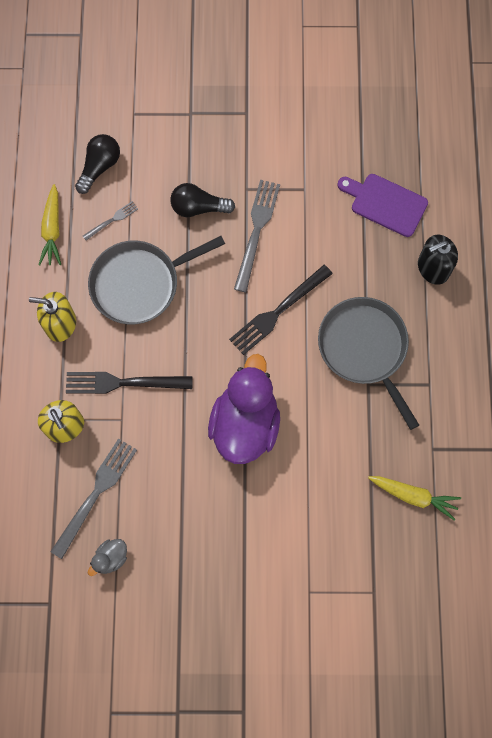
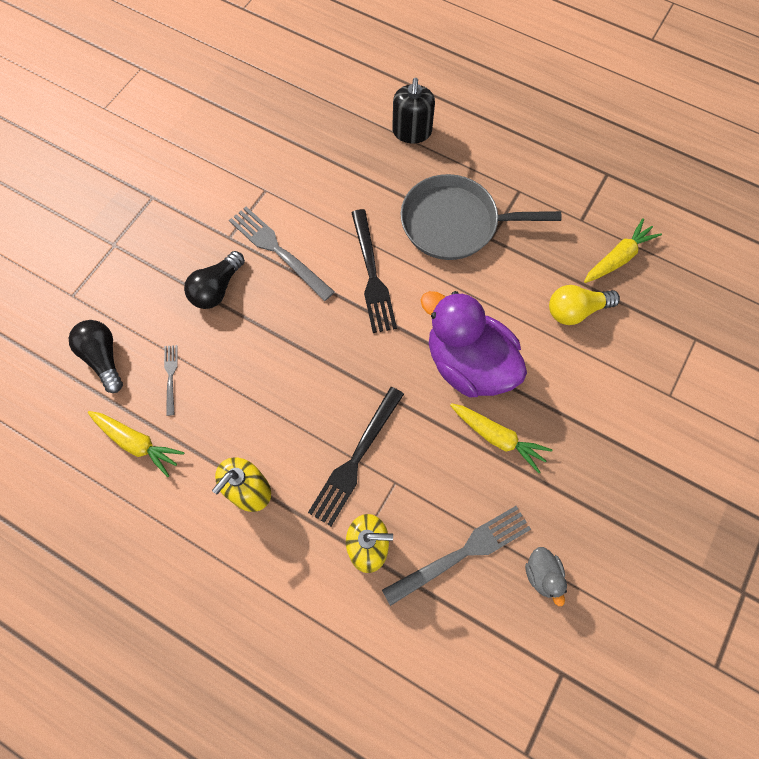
camera: 60 degrees left, 5 degrees down
(96, 493) = (462, 553): grey fork -> grey fork turned 90 degrees clockwise
(139, 283) = (258, 386): grey pan -> none
(197, 475) = (497, 437): none -> yellow carrot
(341, 484) = (576, 311): none -> yellow light bulb
(385, 203) = (326, 135): purple cutting board -> none

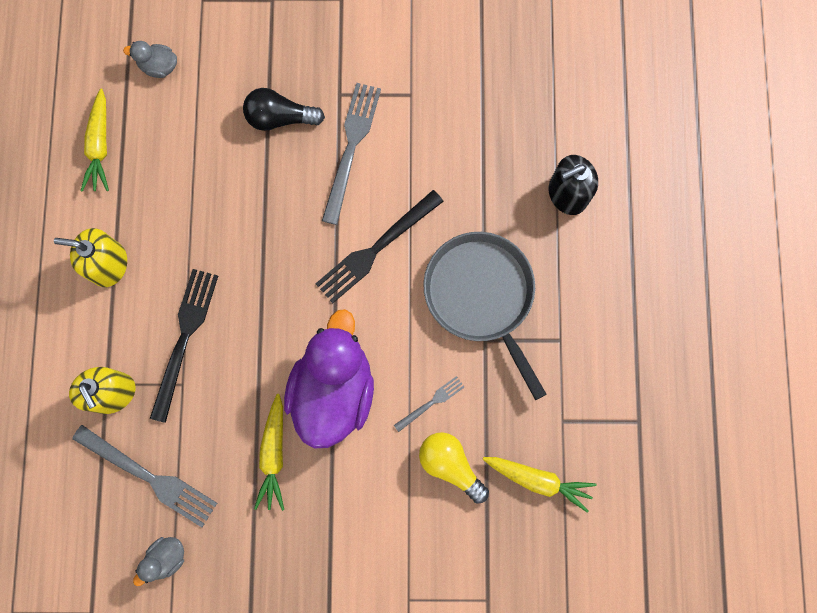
camera: 60 degrees right, 10 degrees up
(103, 358) = (159, 66): black light bulb -> grey duck
(171, 376) = (174, 134): grey fork -> grey fork (431, 402)
(355, 459) = (184, 338): black fork -> black fork turned 105 degrees clockwise

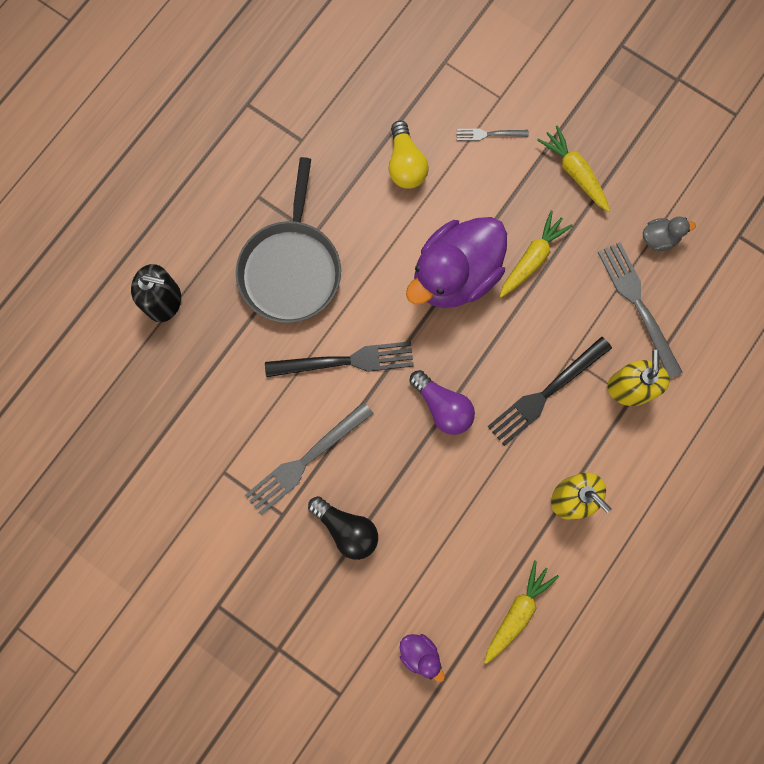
camera: 145 degrees left, 0 degrees up
(159, 66) = (420, 653): grey duck -> purple duck
(267, 266) = (442, 407): none -> purple light bulb
(431, 402) = (387, 217): grey fork -> grey fork (488, 134)
(538, 480) = (350, 113): yellow carrot -> yellow carrot (574, 173)

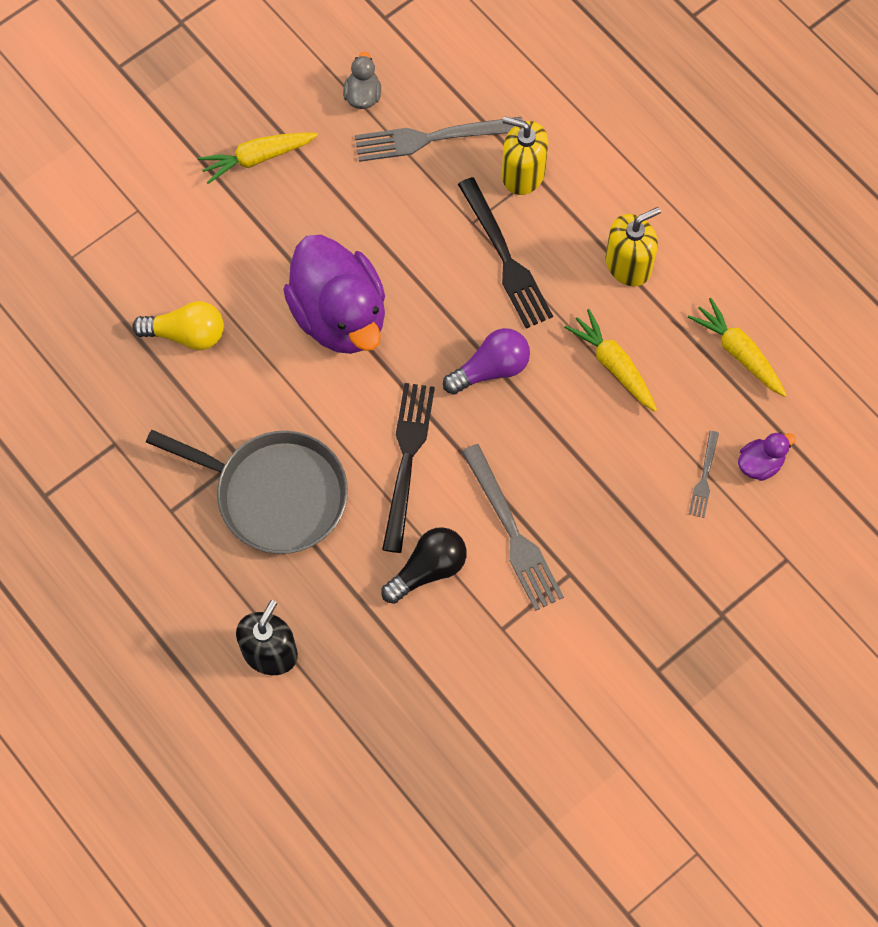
camera: 75 degrees left, 10 degrees down
(346, 529) = (603, 507): black light bulb -> black light bulb (428, 569)
(488, 134) = (179, 235): grey fork -> grey fork (704, 477)
(532, 258) = (345, 230): yellow carrot -> yellow carrot (613, 365)

